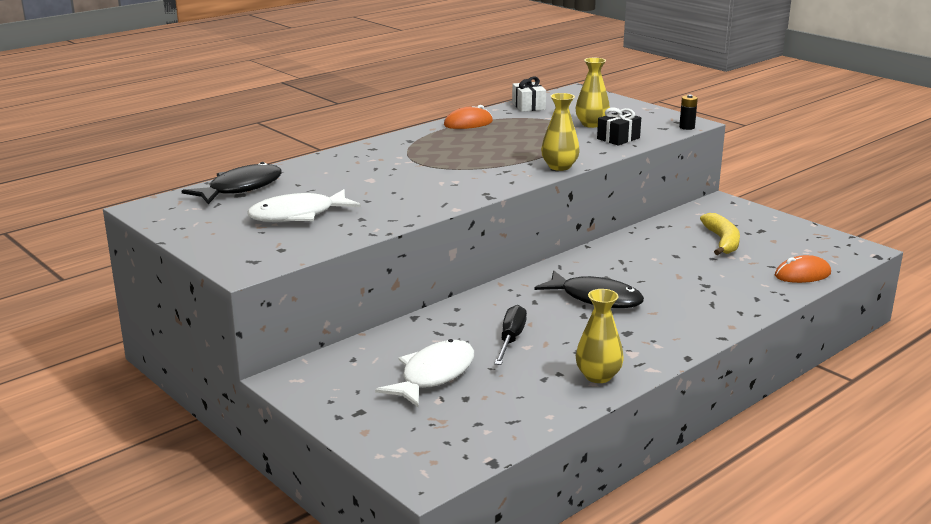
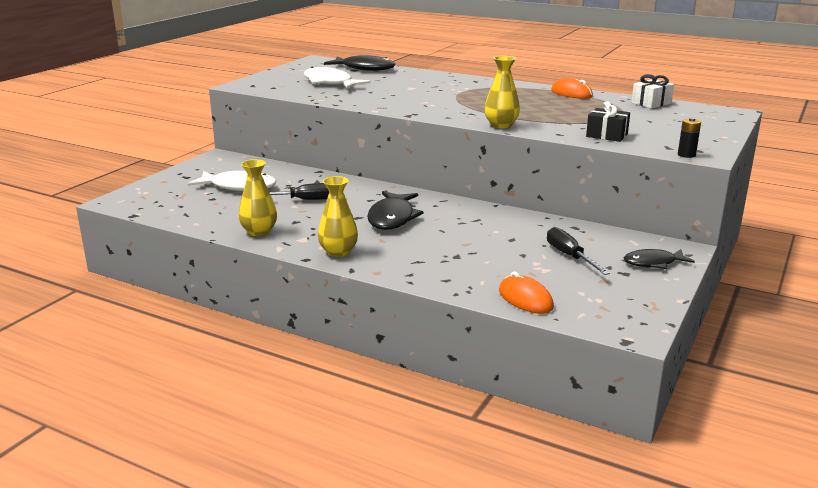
camera: 70 degrees right, 0 degrees up
(591, 124) = (633, 124): yellow vase -> yellow vase (338, 252)
(722, 241) = (569, 256): yellow banana -> black screwdriver
(745, 217) = (653, 263): none -> black fish

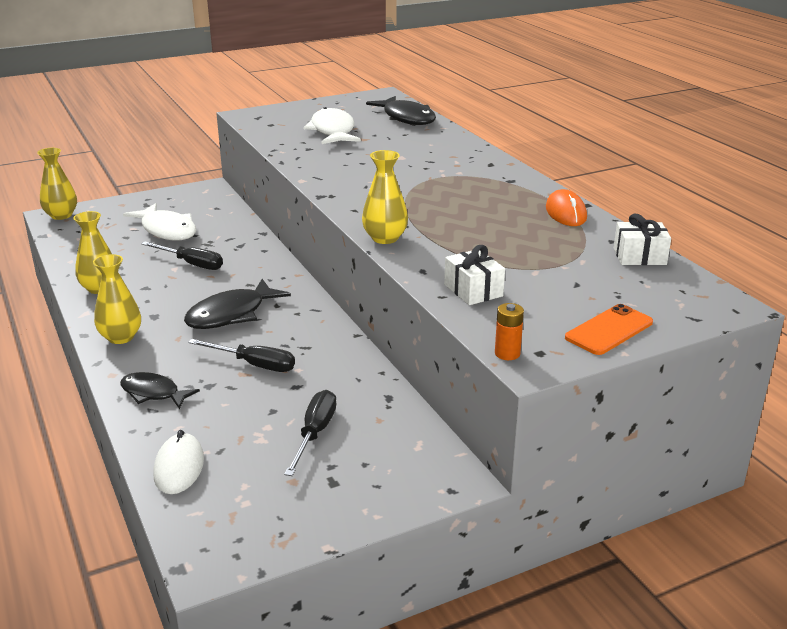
camera: 35 degrees right, 5 degrees up
(122, 200) = (61, 215): none -> yellow vase
(463, 237) = (254, 365): none -> black screwdriver
(525, 299) = (179, 467): orange mouse -> white mouse
(607, 135) = (473, 290): black gift -> white gift
(653, 263) = (388, 483): black fish -> black fish (153, 393)
(686, 155) = (507, 353): black battery -> orange battery
(708, 134) = (609, 330): none -> orange phone

